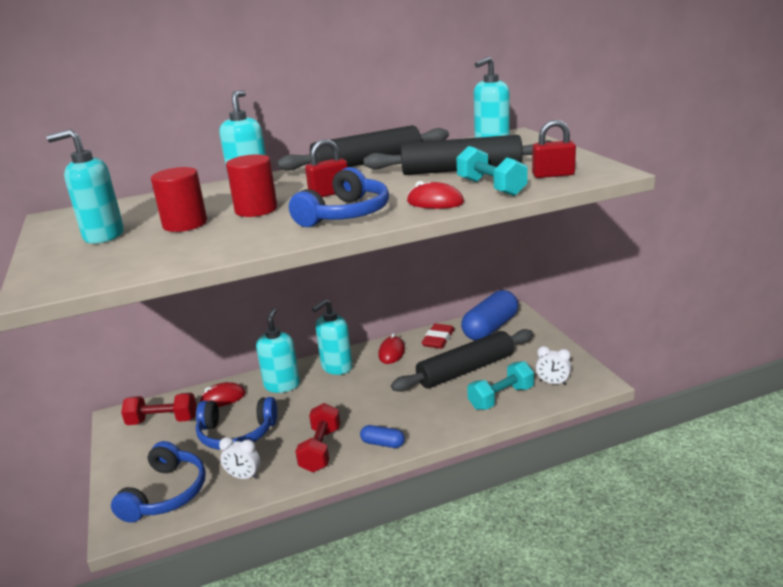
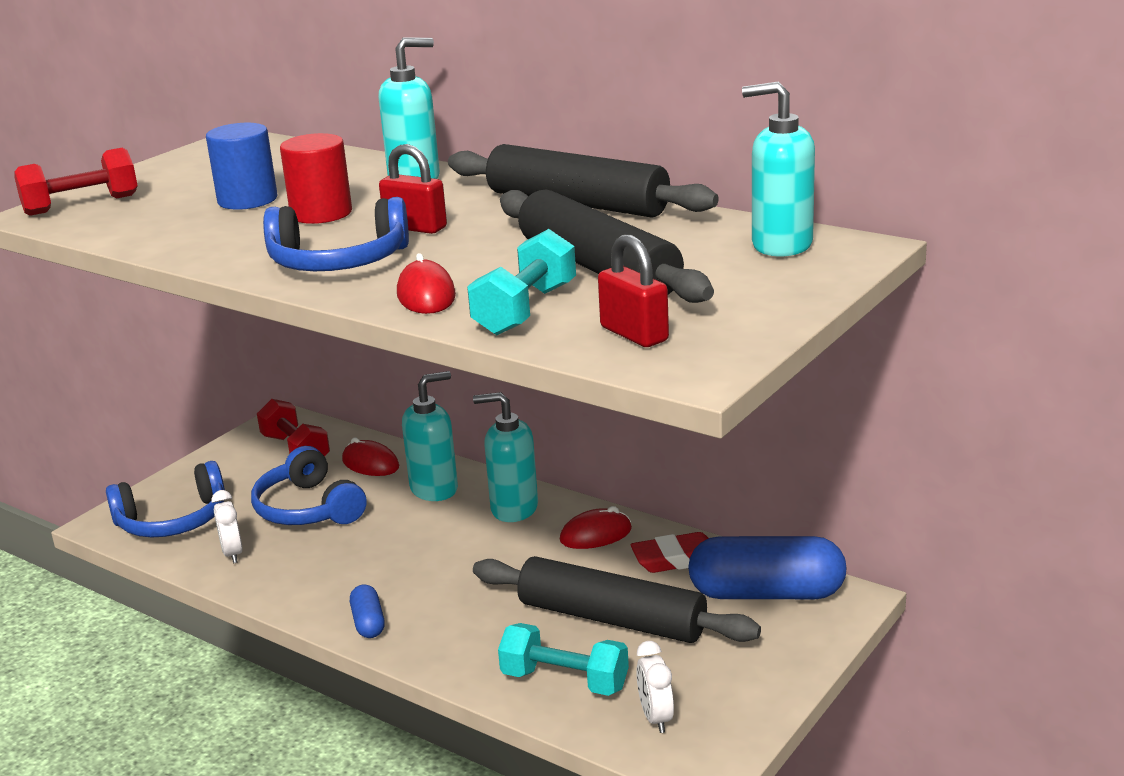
camera: 55 degrees right, 0 degrees up
(103, 236) = (188, 181): turquoise soap dispenser -> none
(185, 224) = (247, 200): red cylinder -> blue cylinder
(321, 449) = (321, 581): red dumbbell -> red dumbbell (81, 205)

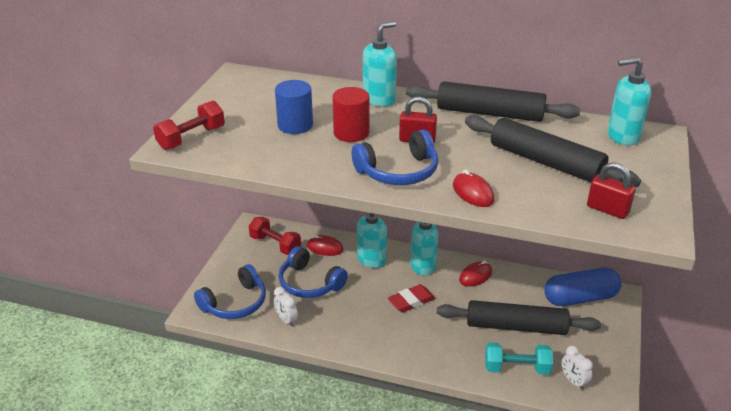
camera: 20 degrees left, 10 degrees up
(368, 622) = (393, 351): blue capsule -> none
(525, 310) = (536, 198): turquoise dumbbell -> none
(676, 559) = (524, 284): red eraser -> red eraser (411, 301)

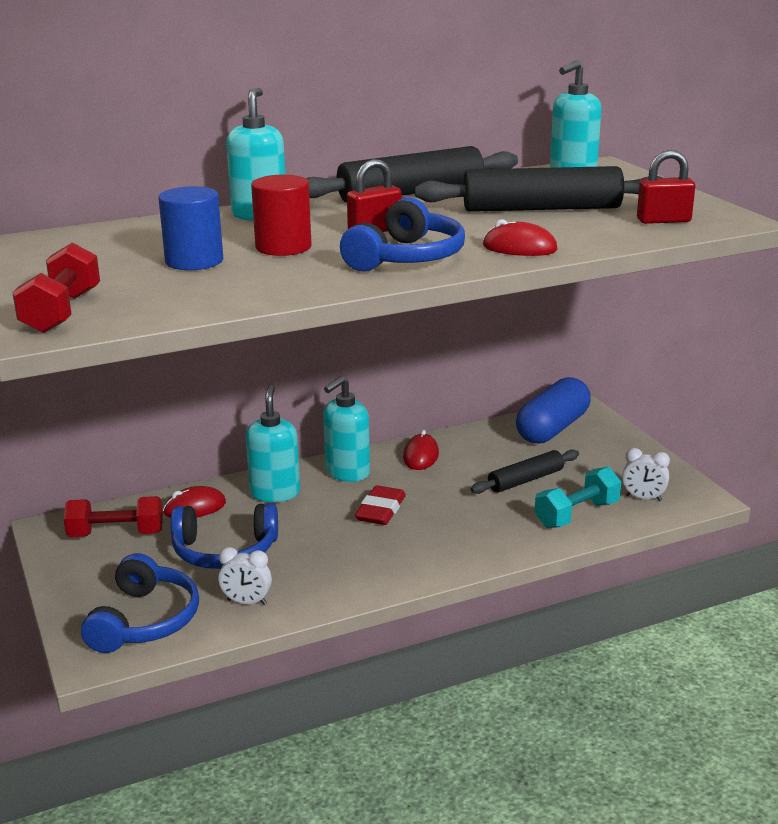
camera: 40 degrees left, 10 degrees down
(516, 327) = (526, 480): black rolling pin -> black rolling pin, size x0.59

